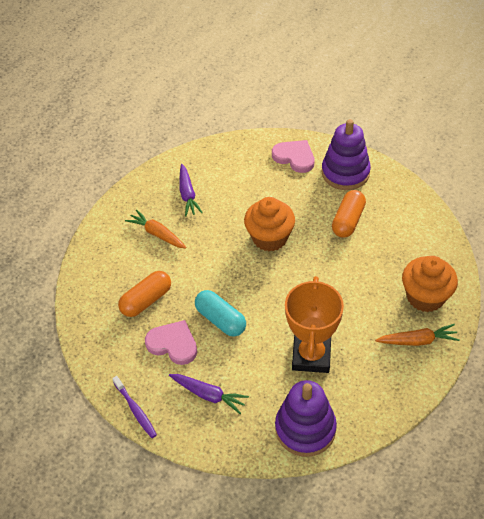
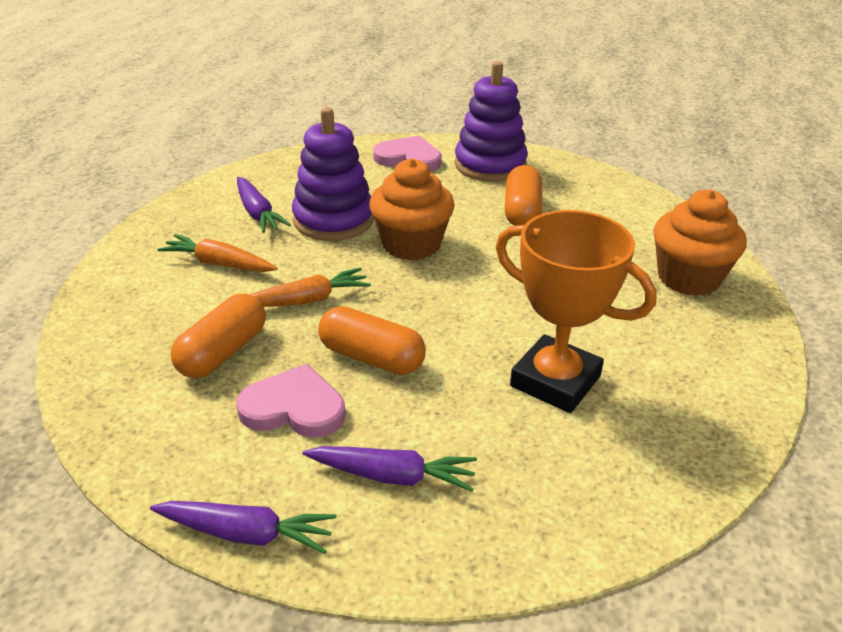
camera: 20 degrees left, 15 degrees down
(135, 410) = (246, 533): purple toothbrush -> purple carrot
(221, 319) = (372, 357): turquoise capsule -> orange capsule
(305, 428) = (604, 495): purple stacking toy -> purple stacking toy (333, 220)
(311, 356) = (555, 381): orange trophy -> orange trophy turned 45 degrees counterclockwise
(417, 340) = (714, 332): orange carrot -> orange carrot (306, 300)

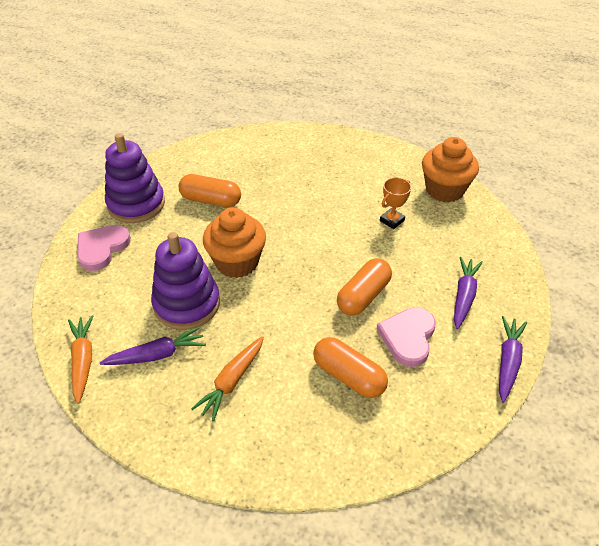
camera: 80 degrees left, 10 degrees up
(306, 300) = (294, 326): orange carrot -> orange carrot (83, 361)
(555, 381) = (392, 220): orange trophy -> orange trophy, size x0.48
(688, 278) = (307, 150): orange cupcake -> orange cupcake (444, 190)

